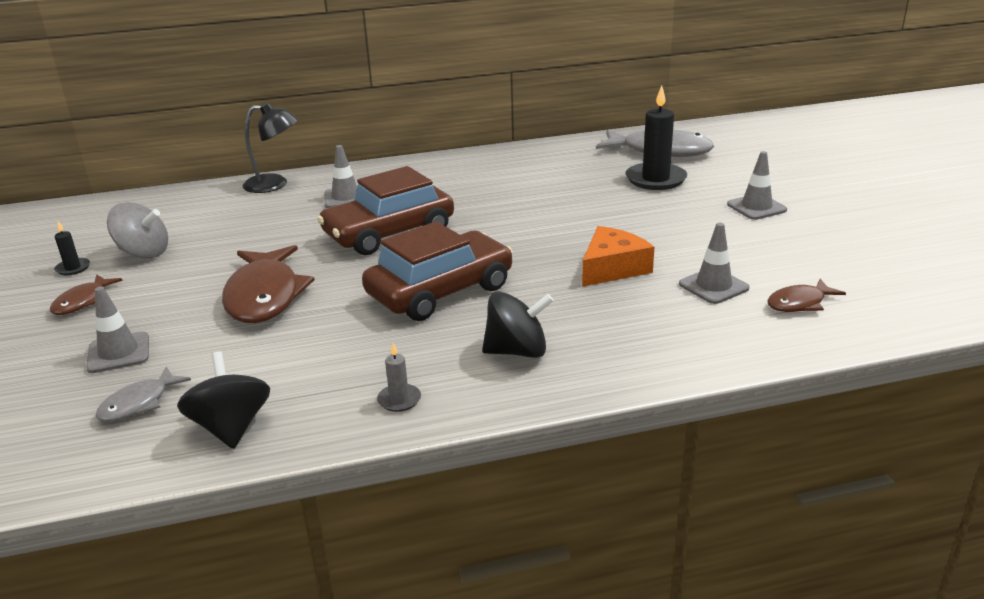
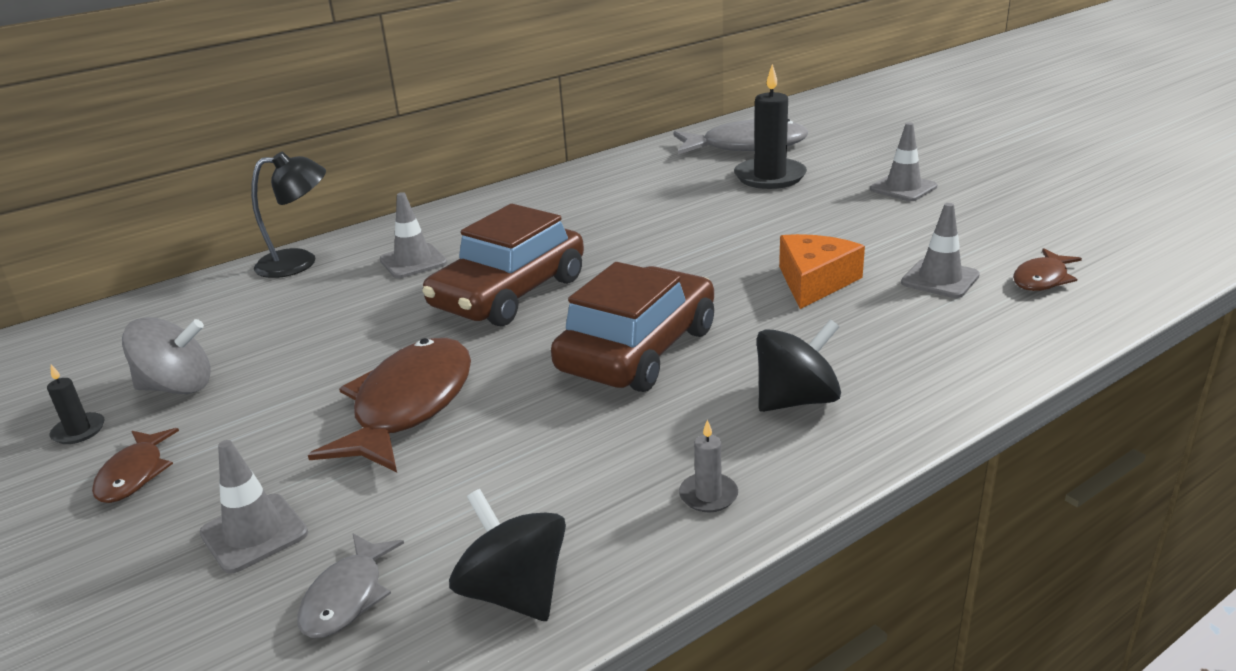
camera: 20 degrees left, 0 degrees up
(264, 296) = (409, 406): brown fish -> brown fish turned 135 degrees counterclockwise

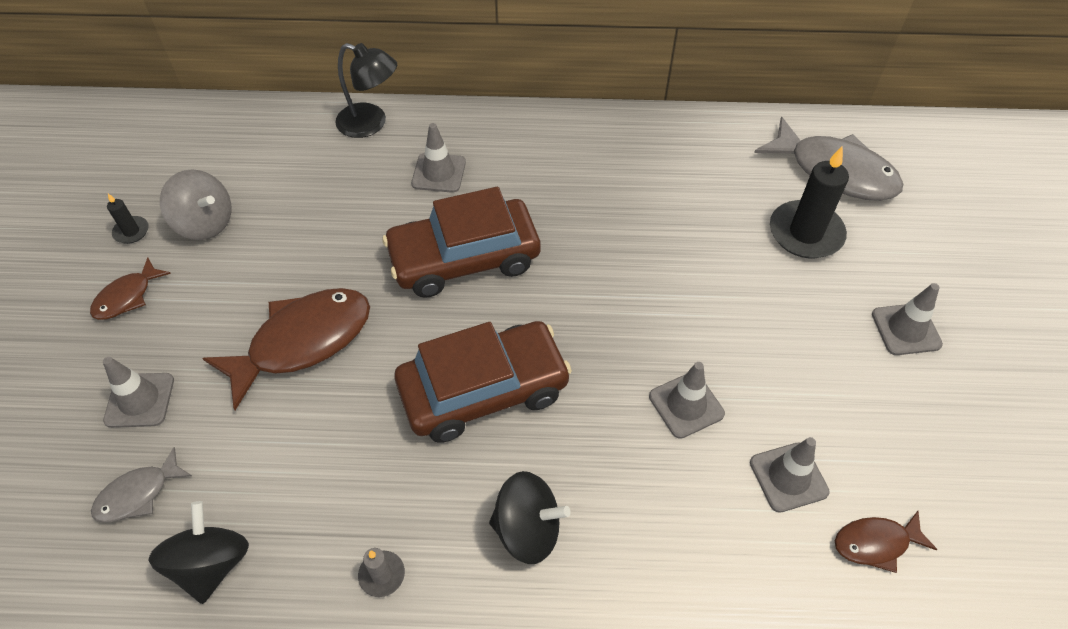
camera: 35 degrees right, 25 degrees up
(814, 282) = (686, 405): orange cheese -> grey traffic cone

